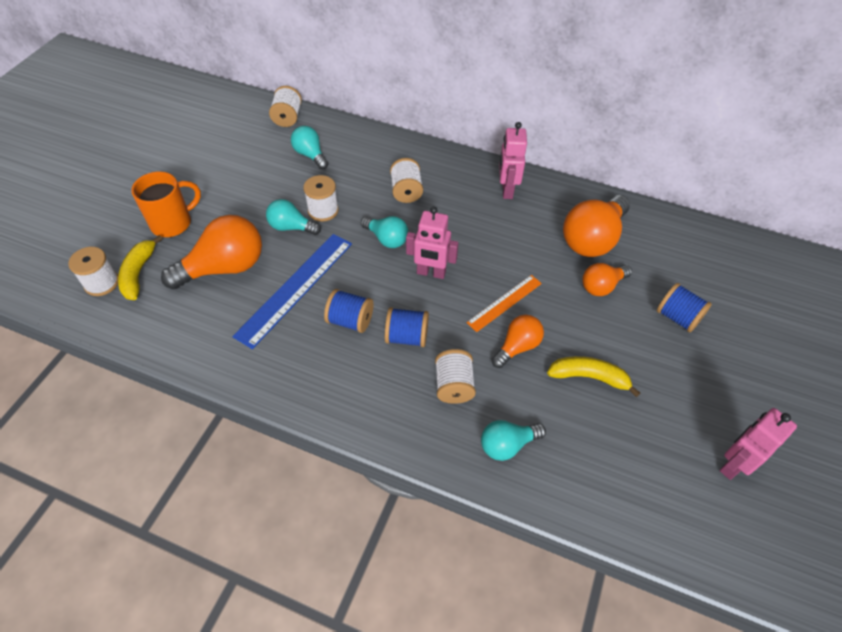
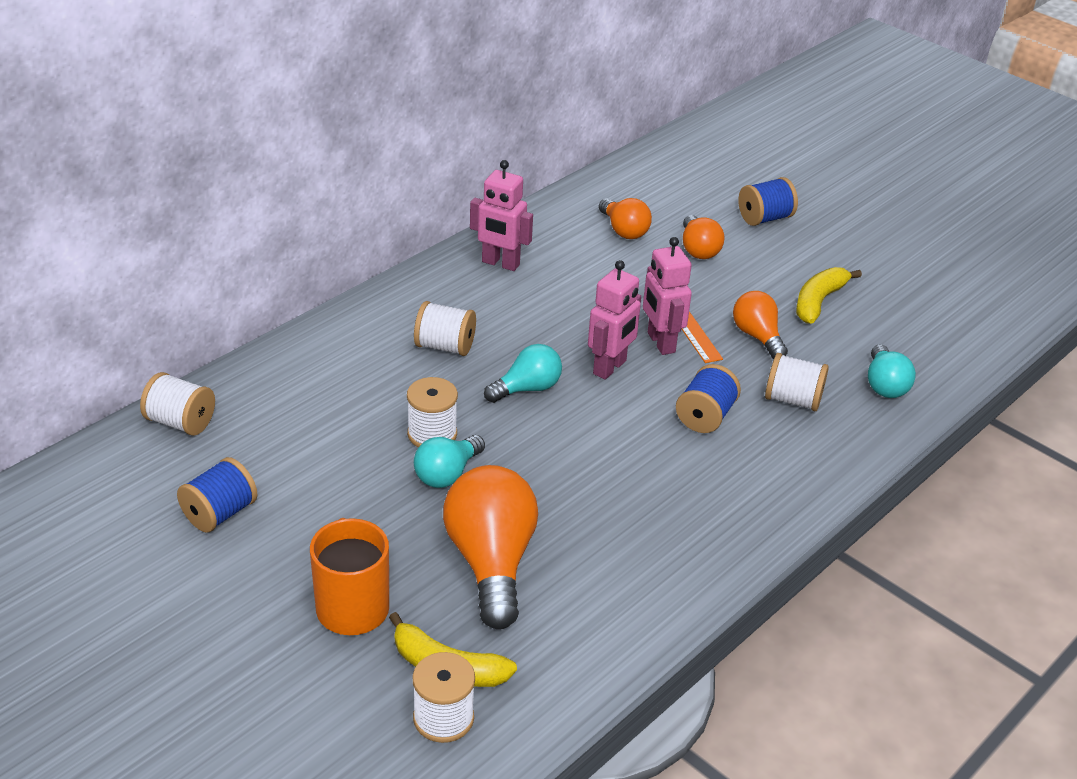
camera: 70 degrees left, 15 degrees down
(295, 288) = (572, 496): blue ruler -> none
(310, 155) = (296, 418): turquoise light bulb -> none
(350, 320) = (656, 458): blue spool -> blue spool (220, 513)
(592, 239) = (624, 230): orange light bulb -> orange light bulb, size x0.57
(733, 464) = (949, 255): pink robot -> pink robot (660, 343)

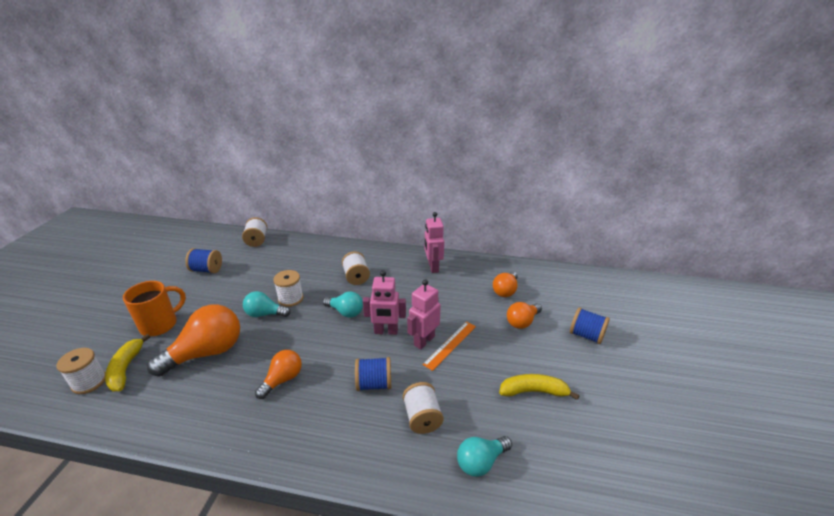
camera: 60 degrees right, 5 degrees down
(757, 336) = (469, 377): orange light bulb -> orange light bulb (282, 379)

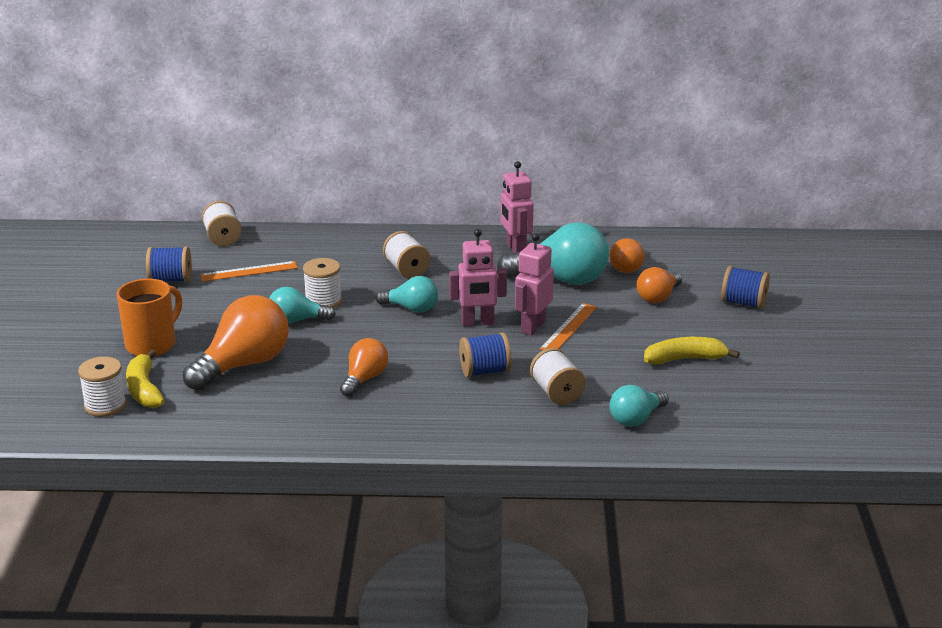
camera: 10 degrees left, 5 degrees down
(257, 268) = (249, 271): none -> orange ruler
(456, 297) = (561, 280): none -> turquoise light bulb

